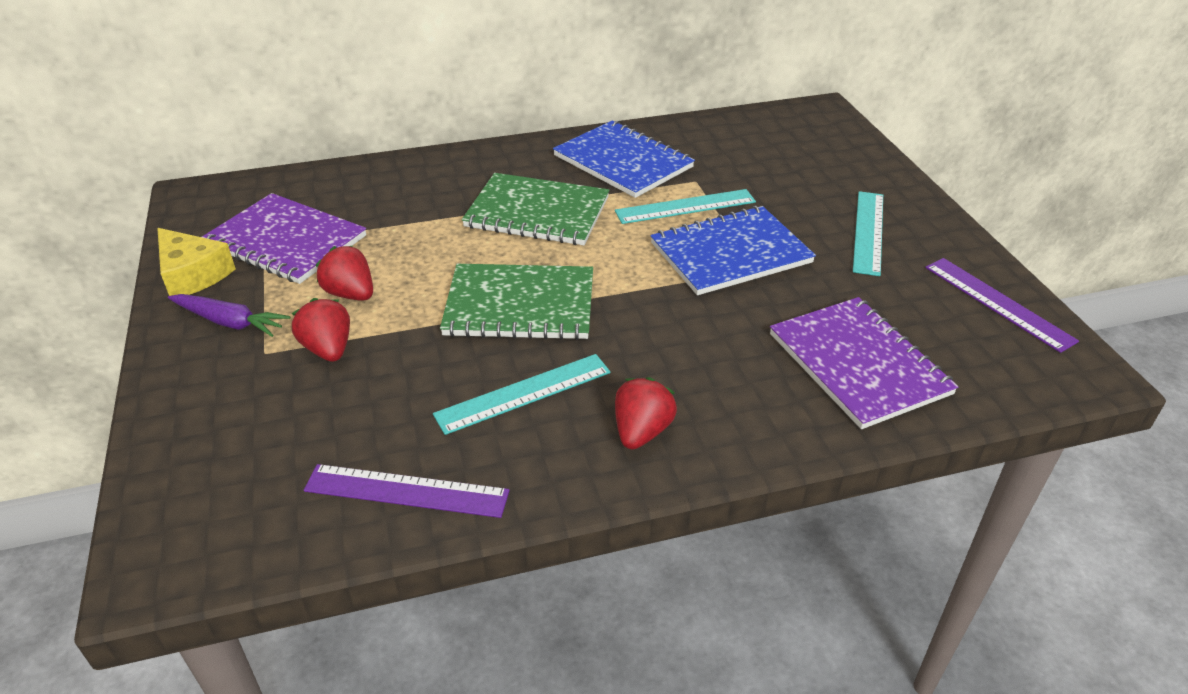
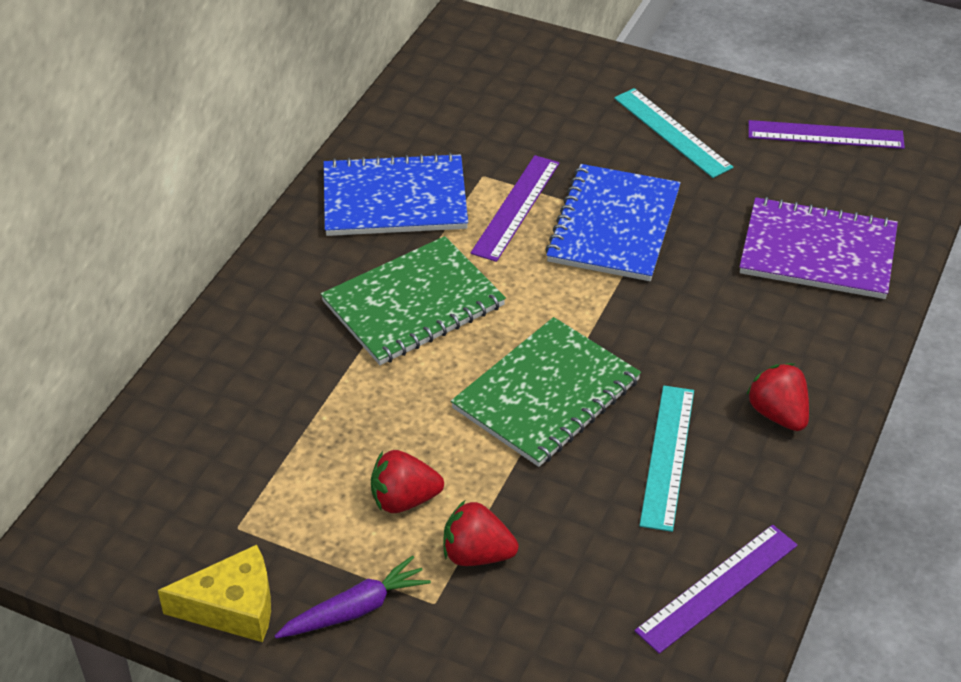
camera: 50 degrees left, 5 degrees up
(286, 241) = (251, 507): purple notebook -> none
(685, 207) = (516, 207): turquoise ruler -> purple ruler

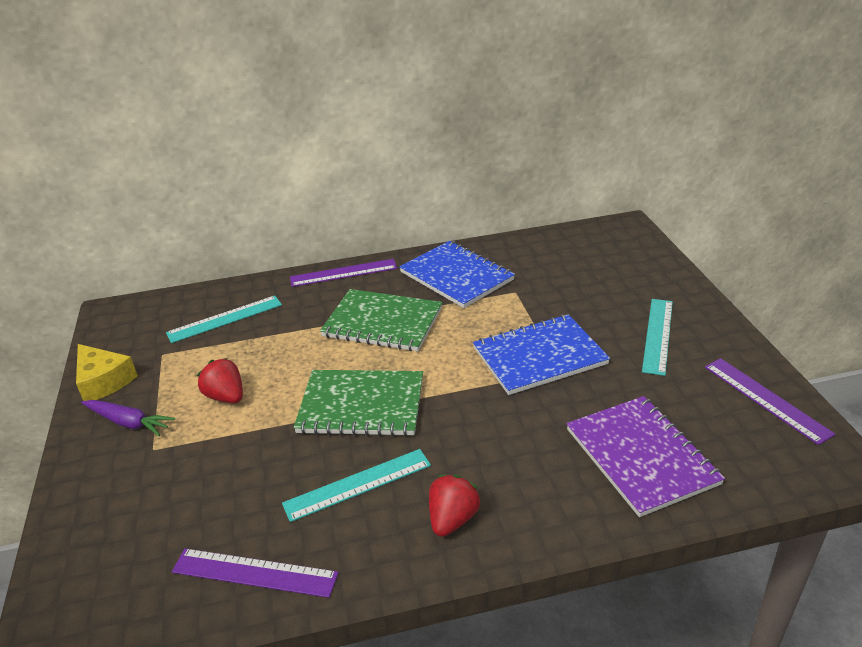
camera: 55 degrees right, 10 degrees down
(228, 435) = (225, 319): none -> turquoise ruler
(477, 554) = (203, 445): red strawberry -> none
(516, 207) = (505, 315): purple ruler -> purple ruler (343, 273)

